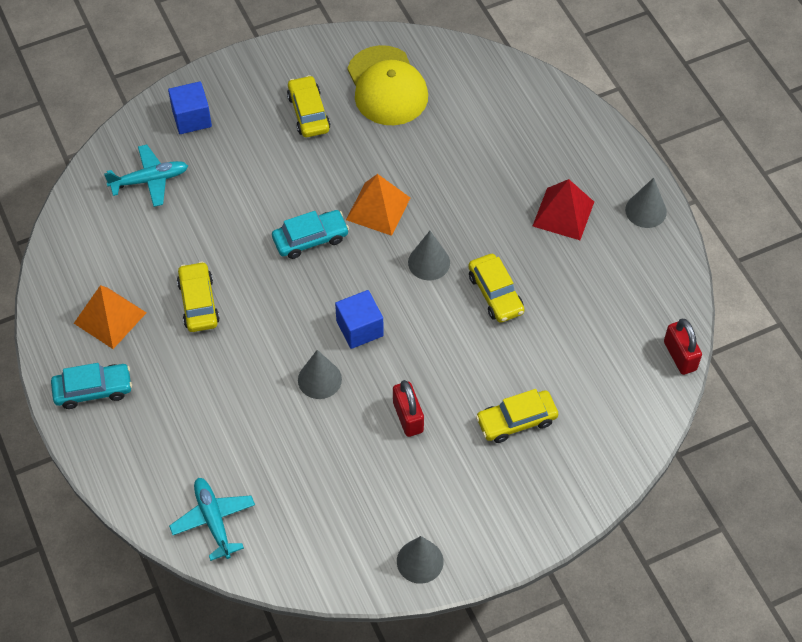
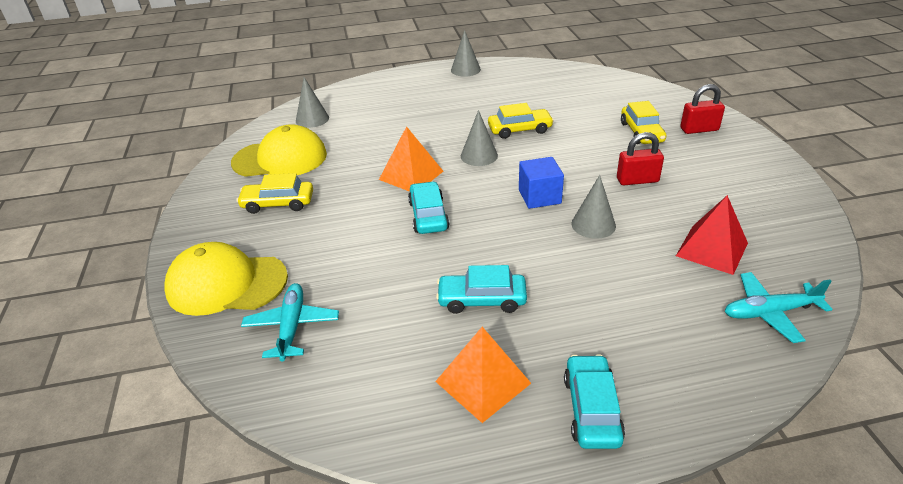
camera: 75 degrees left, 20 degrees down
(192, 118) = (226, 284): blue cube -> yellow cap
(198, 302) = (482, 300): yellow car -> turquoise car
(420, 561) = (784, 188): grey cone -> grey cone (312, 119)
(563, 214) = (455, 97): red pyramid -> red pyramid (712, 249)
(680, 356) = (589, 71): red padlock -> red padlock (699, 129)

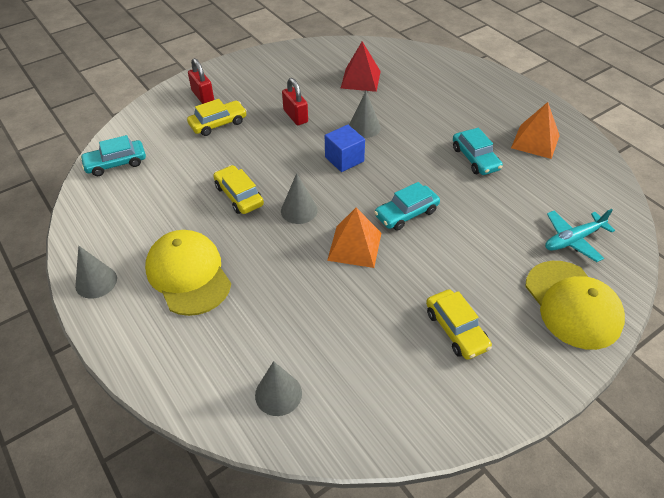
camera: 115 degrees left, 10 degrees up
(280, 159) = (381, 376): yellow cap -> yellow cap (188, 274)
(592, 409) = (518, 103): turquoise car -> turquoise car (116, 163)
(770, 312) = (404, 59): turquoise plane -> none

